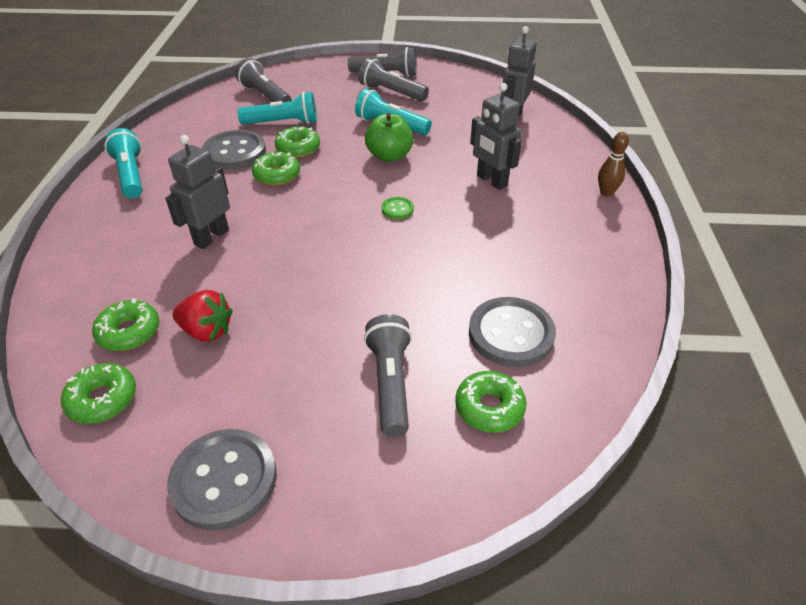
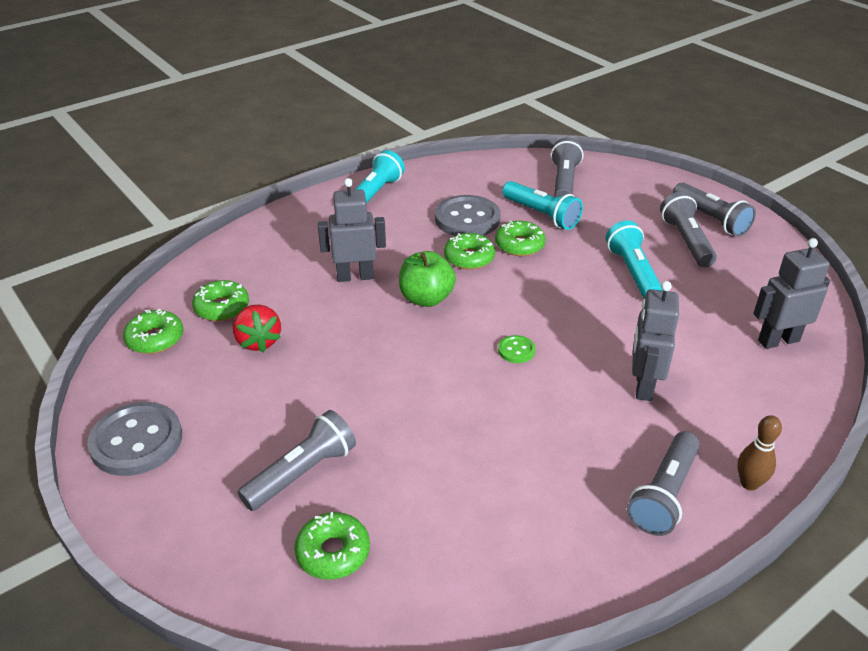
camera: 50 degrees right, 5 degrees down
(389, 156) = (585, 300): green apple -> green apple (426, 298)
(511, 334) = (437, 519): grey button -> none
(584, 226) = (663, 494): none -> grey flashlight

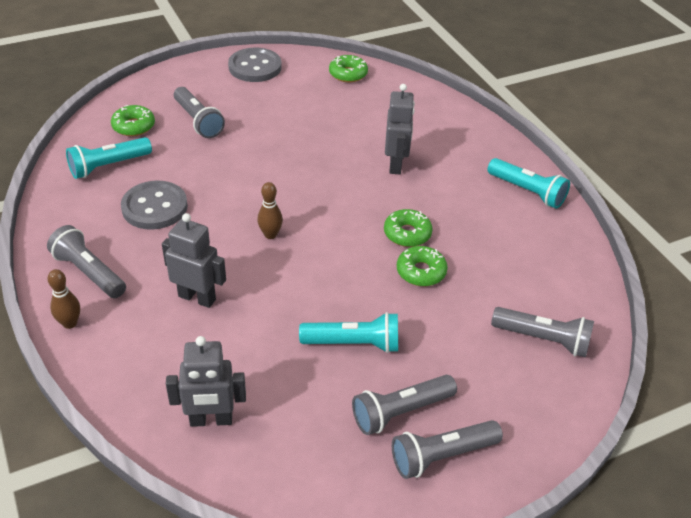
camera: 100 degrees right, 5 degrees up
(222, 307) = (374, 100): green donut -> none
(258, 341) = (329, 113): red strawberry -> none
(426, 298) = (354, 198): green apple -> none
(467, 219) = (474, 245): grey button -> grey button (154, 207)
(516, 350) = (270, 235): green button -> brown bowling pin
(541, 215) = (473, 301): turquoise flashlight -> turquoise flashlight (108, 166)
(686, 241) = (400, 411): grey flashlight -> grey flashlight turned 150 degrees clockwise
(778, 340) = (211, 420): grey robot -> grey robot turned 90 degrees clockwise

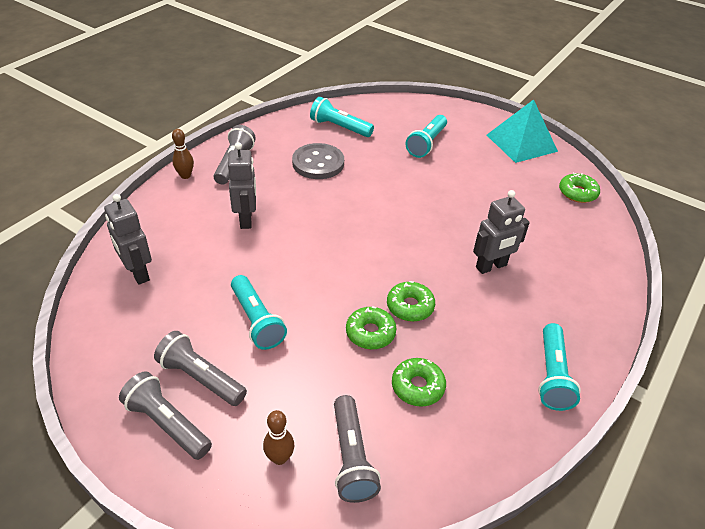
camera: 60 degrees right, 0 degrees up
(133, 126) = (390, 120): green donut -> green donut (417, 386)
(198, 121) = (426, 143): grey flashlight -> turquoise flashlight
(255, 67) = (521, 143): grey button -> turquoise pyramid
(270, 235) = (338, 228): brown bowling pin -> brown bowling pin (279, 458)

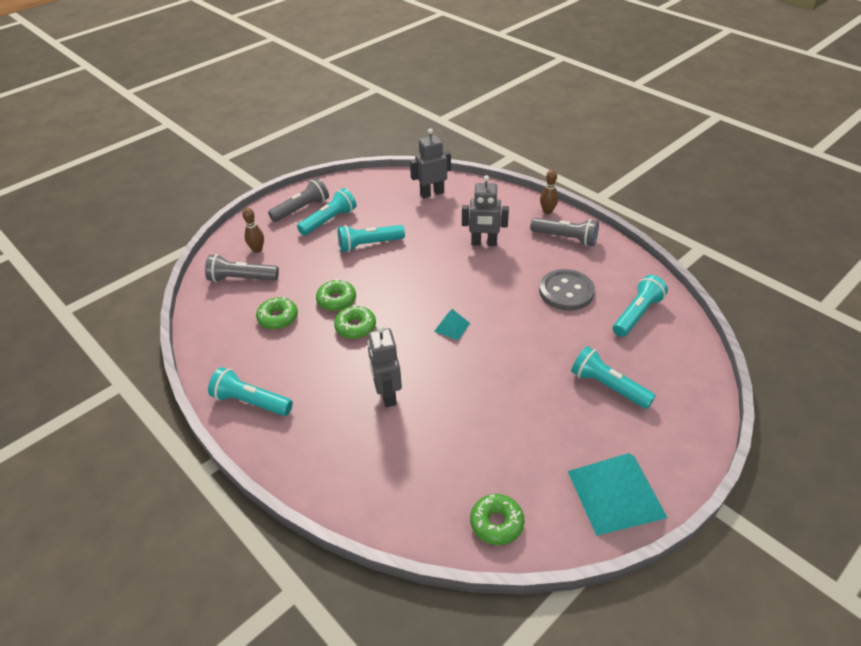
camera: 105 degrees right, 0 degrees up
(201, 378) = (329, 221): grey flashlight -> turquoise flashlight
(387, 232) = (452, 327): none -> turquoise pyramid

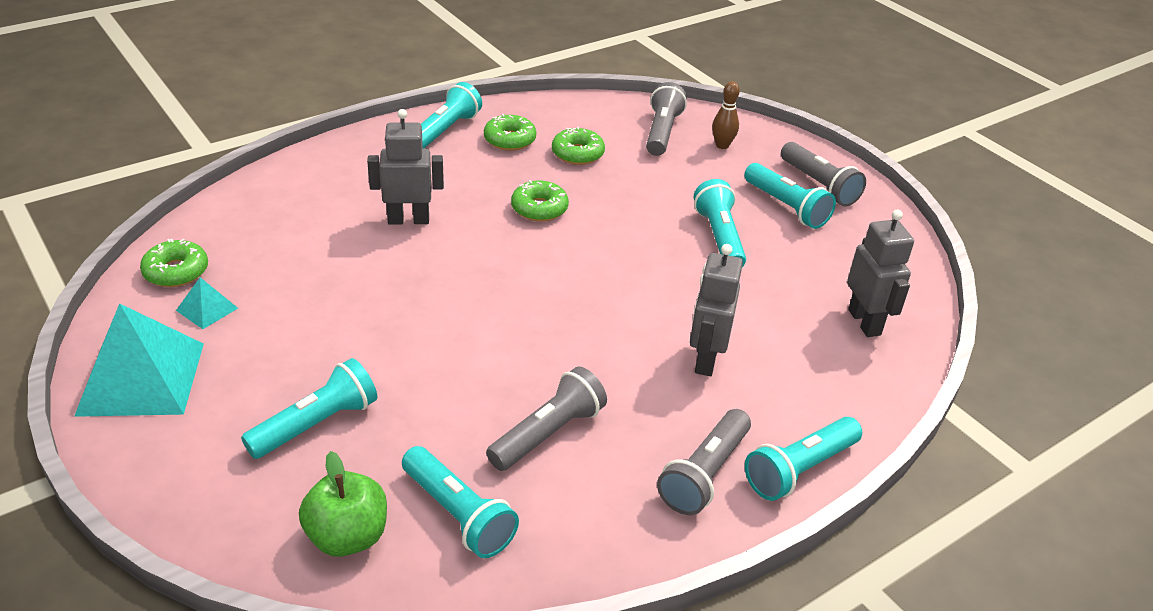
camera: 95 degrees right, 5 degrees down
(336, 300) = (598, 198): green donut -> green donut (509, 140)
(452, 327) = (508, 290): turquoise pyramid -> turquoise pyramid (207, 309)
(547, 211) = (799, 469): brown bowling pin -> turquoise flashlight
(566, 291) = (548, 434): grey button -> grey flashlight
(674, 351) = (347, 537): none -> green apple

